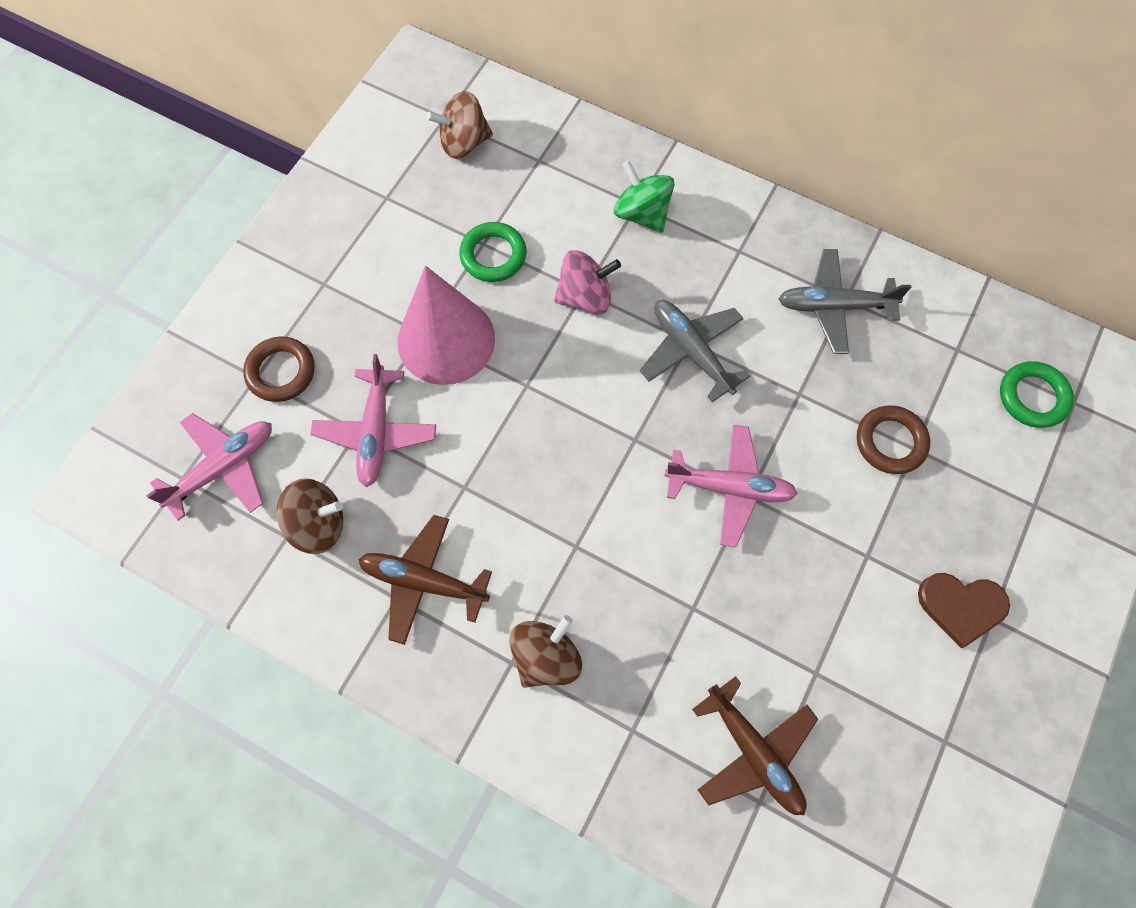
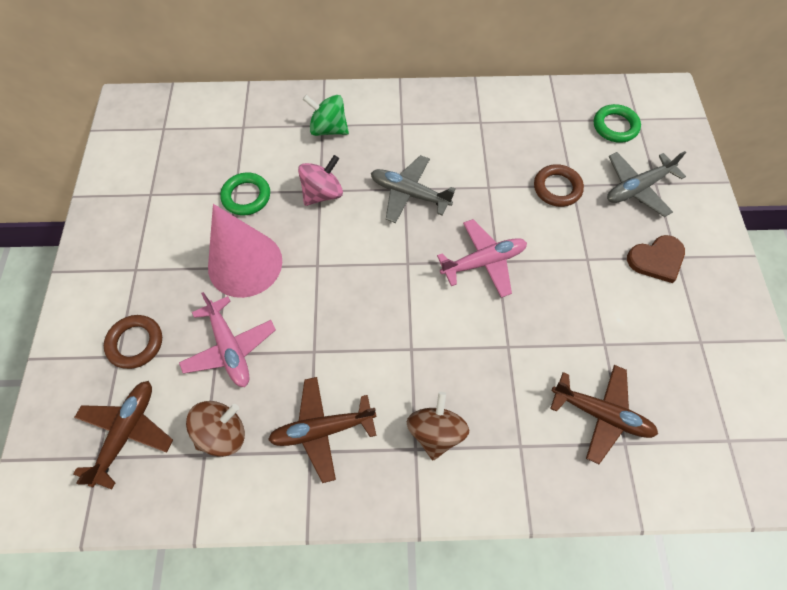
camera: 30 degrees left, 5 degrees down
(223, 467) = (127, 432): pink plane -> brown plane
(464, 143) = (186, 138): brown spinning top -> none
(834, 306) = (476, 129): grey plane -> grey plane (637, 188)

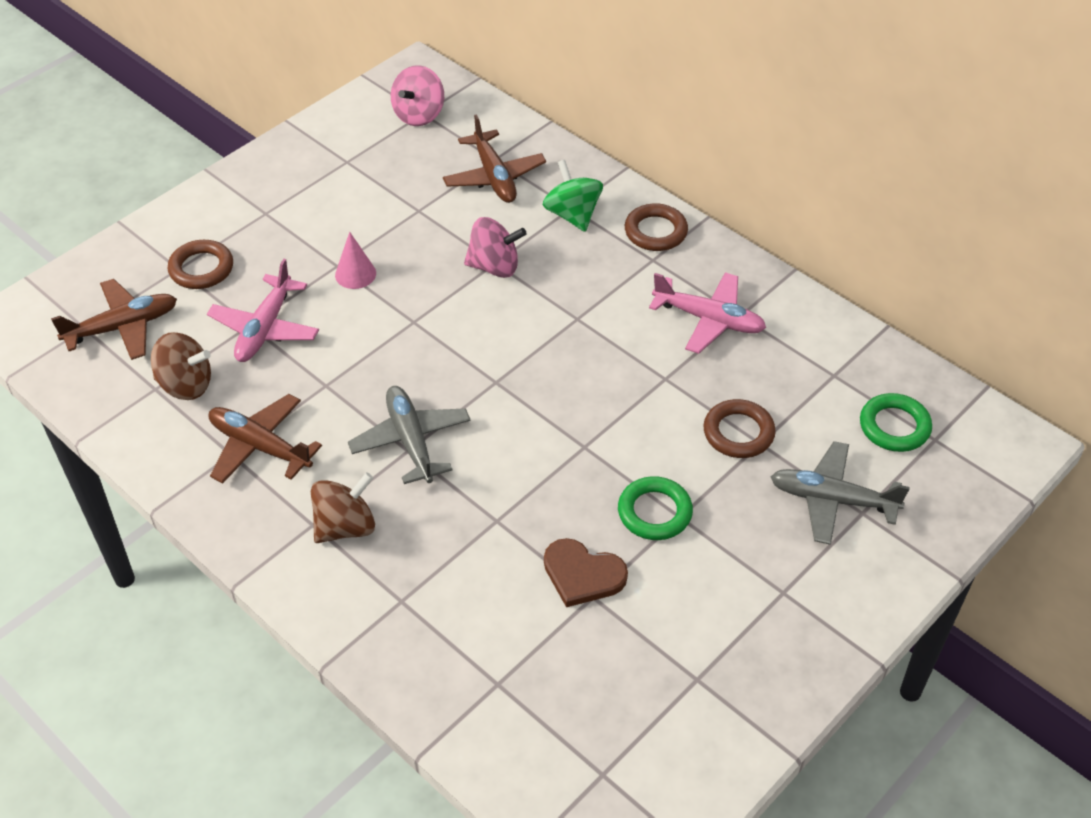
camera: 45 degrees right, 15 degrees down
(162, 131) = (419, 115): none -> pink spinning top
(245, 264) = (355, 274): pink cone -> pink cone, size x0.45
(246, 196) = (424, 220): green ring -> green ring (654, 512)
(384, 106) = (655, 232): none -> brown ring
(409, 194) = (576, 326): grey plane -> grey plane (411, 441)
(483, 262) = (569, 436): pink plane -> pink plane (709, 319)
(601, 414) = (508, 643): brown plane -> brown plane (494, 177)
(656, 259) = (756, 576): brown heart -> brown heart (582, 574)

